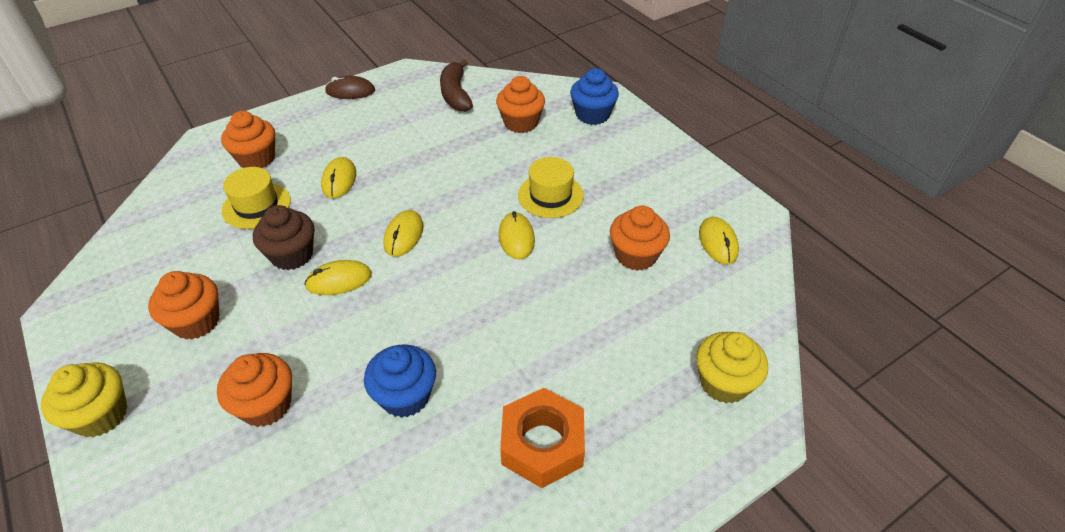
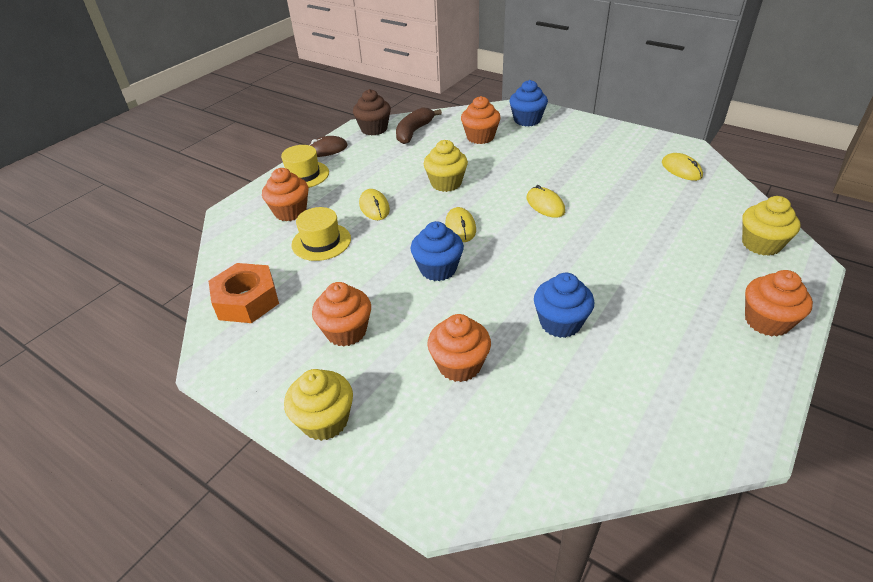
camera: 20 degrees left, 5 degrees down
(292, 255) = (383, 264): brown cupcake -> brown cupcake (374, 129)
(339, 280) = (438, 269): yellow mouse -> blue cupcake
(434, 173) = (446, 183): none -> yellow cupcake
(455, 94) = (414, 132): brown banana -> brown banana turned 60 degrees clockwise
(542, 444) = (683, 317): orange nut -> orange nut (246, 300)
(550, 195) = (544, 174): yellow hat -> yellow hat (303, 175)
(636, 255) = (636, 192): orange cupcake -> orange cupcake (767, 321)

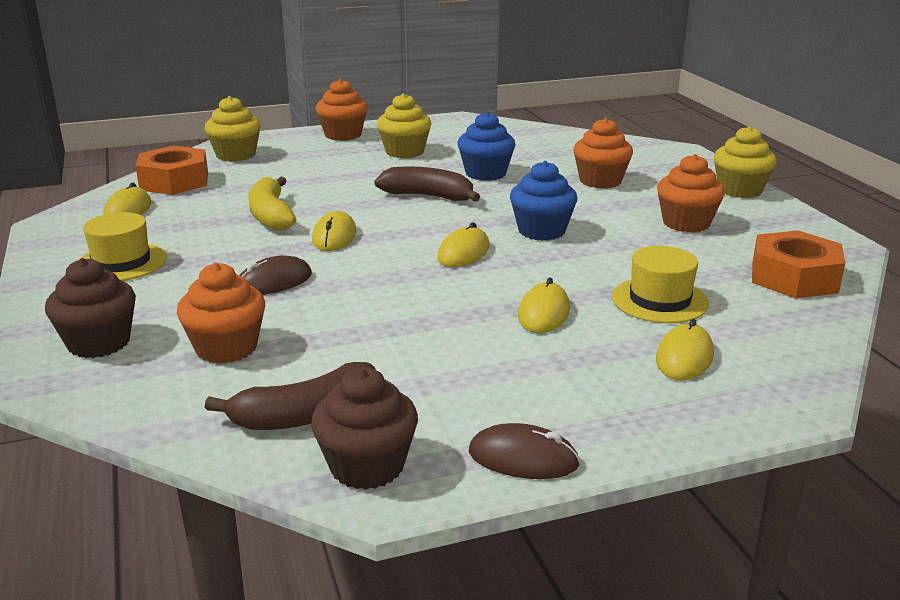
camera: 145 degrees left, 15 degrees down
(290, 212) = (684, 357): orange cupcake -> yellow mouse
(303, 175) = (618, 416): yellow hat -> yellow hat (121, 262)
(446, 183) = (402, 302): yellow cupcake -> yellow cupcake (404, 152)
(519, 167) = (274, 282): none -> brown mouse
(527, 120) = (99, 343): blue cupcake -> brown cupcake
(554, 268) = (428, 196): none -> brown banana
(607, 202) = (271, 215): none -> yellow banana
(721, 200) = (174, 181): none -> orange nut

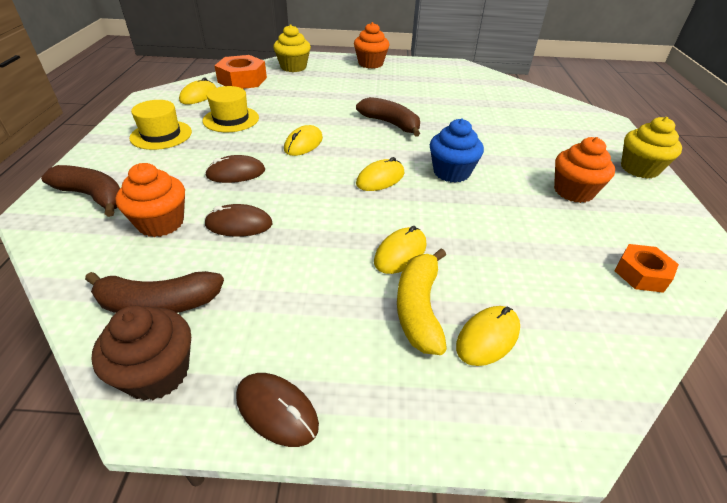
camera: 20 degrees right, 15 degrees up
(99, 343) = (93, 196): brown cupcake -> brown banana
(271, 215) = (277, 118): yellow banana -> yellow banana (419, 308)
(330, 328) = (239, 224): none -> brown mouse
(404, 152) = (401, 84): yellow cupcake -> none
(485, 173) = (444, 112): blue cupcake -> none
(600, 181) = (526, 136): orange cupcake -> none
(660, 300) = (503, 266): yellow hat -> yellow hat (231, 119)
(794, 277) = (641, 274): orange nut -> orange nut, size x0.63

